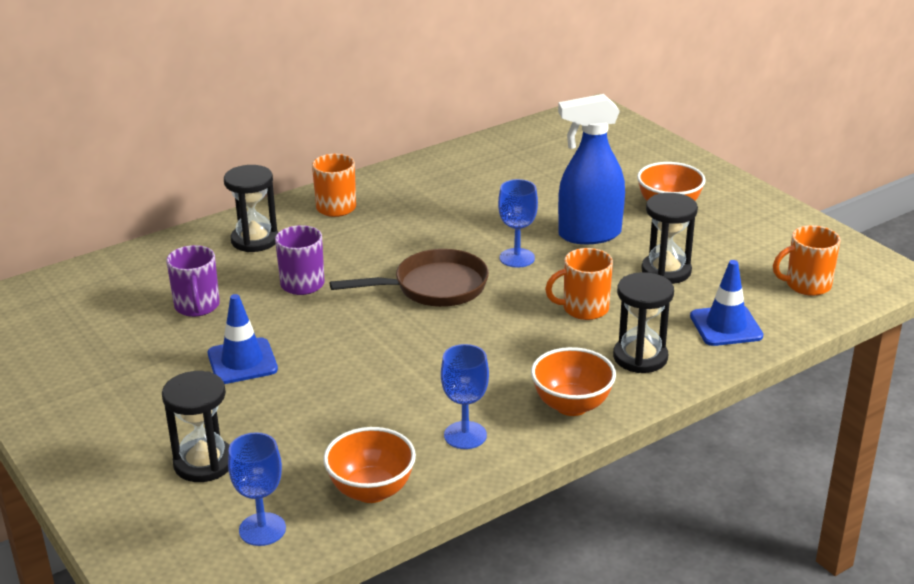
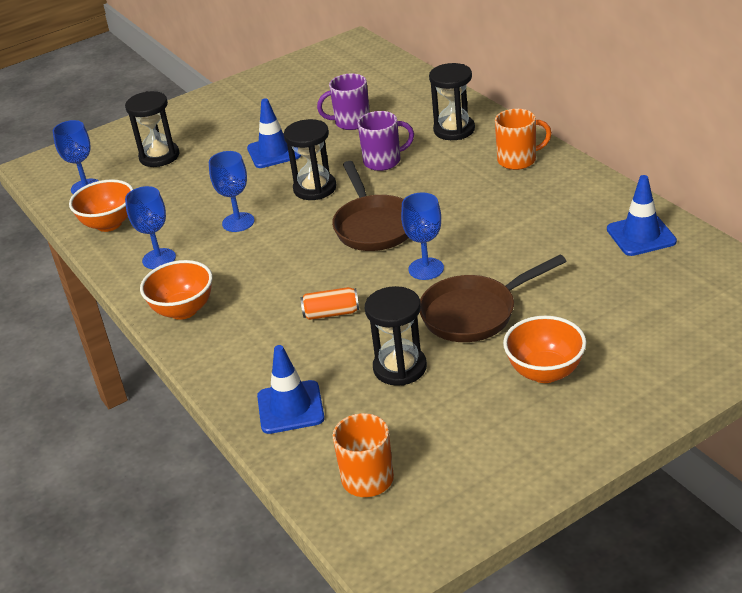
camera: 95 degrees right, 5 degrees up
(399, 379) = (238, 222): none -> blue goblet
(485, 158) = (641, 235): none -> blue traffic cone
(584, 309) = (331, 313): orange mug -> orange can
(589, 235) = (475, 313): blue spray bottle -> brown pan
(640, 357) = (246, 349): black hourglass -> black hourglass (315, 188)

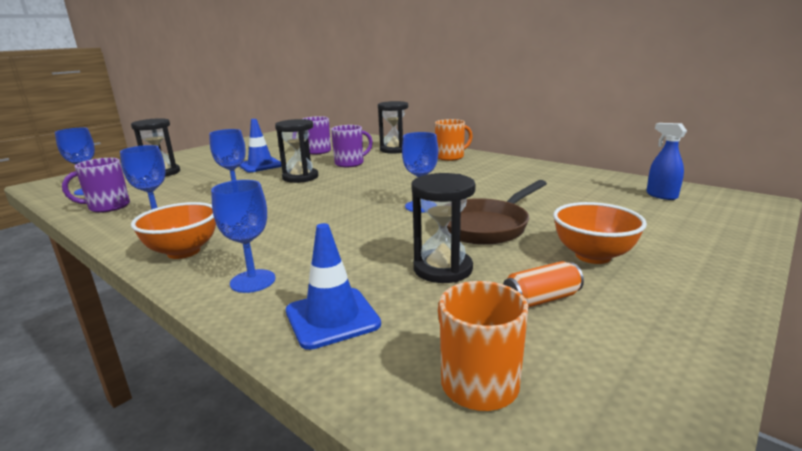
camera: 20 degrees left, 15 degrees down
(109, 224) = (108, 207): orange bowl -> purple mug
(238, 358) = (253, 281): none -> blue goblet
(331, 313) = (346, 239): orange can -> orange can (541, 299)
(374, 226) = (360, 190): brown pan -> none
(641, 235) = (576, 178): blue traffic cone -> none
(709, 286) = (661, 195): none -> blue spray bottle

